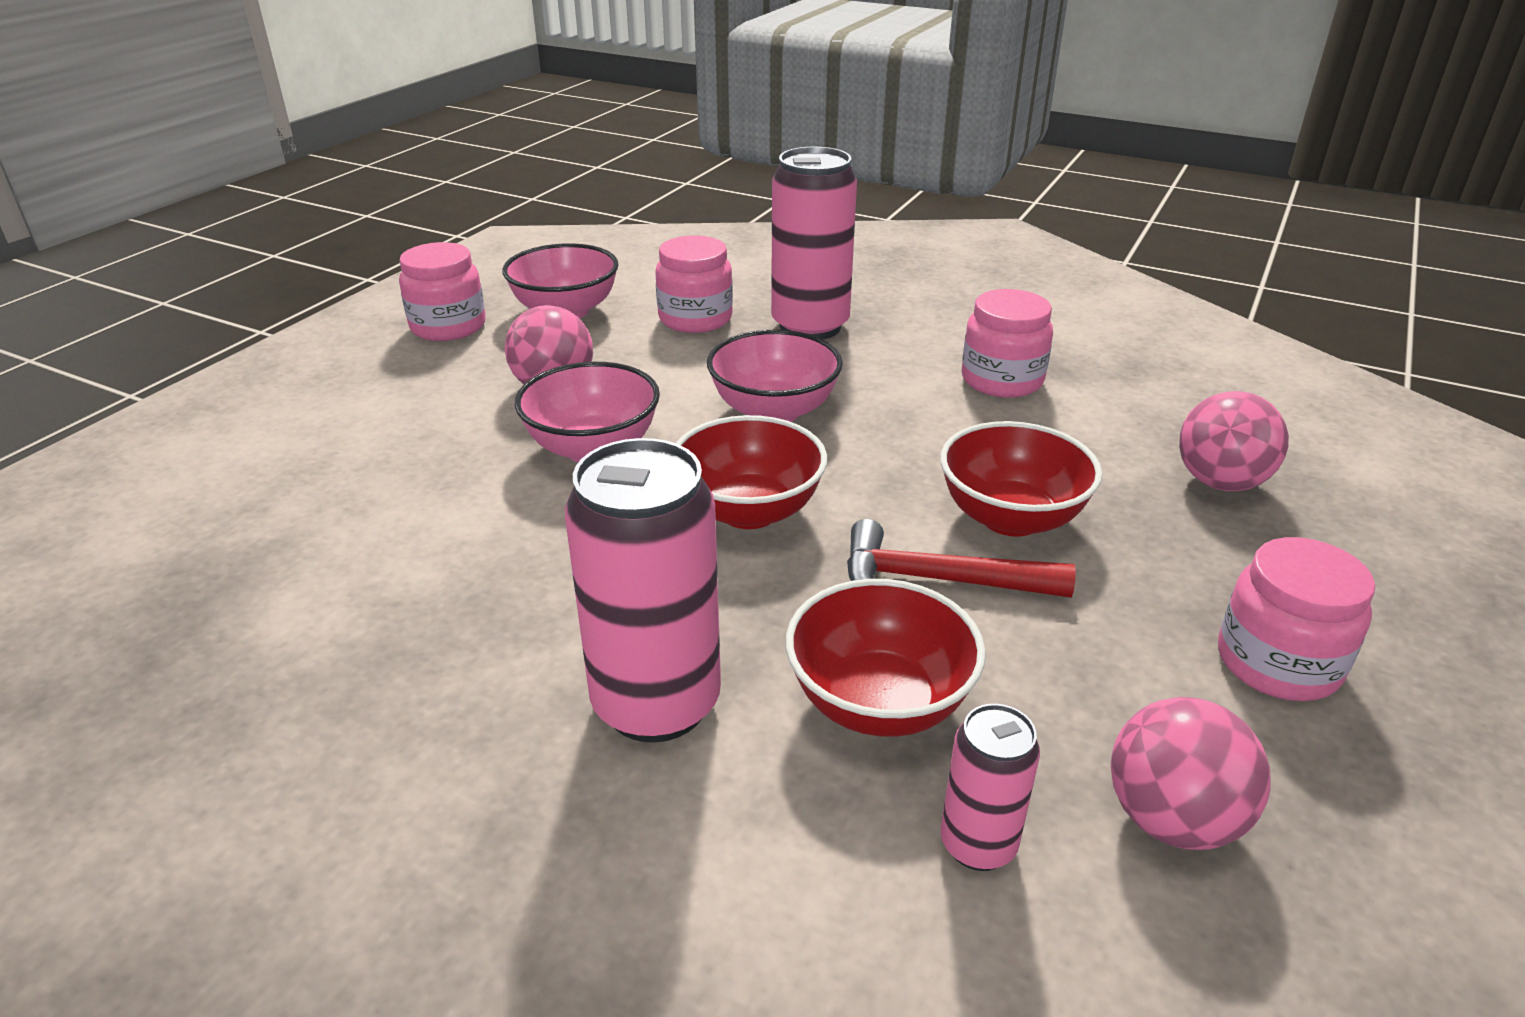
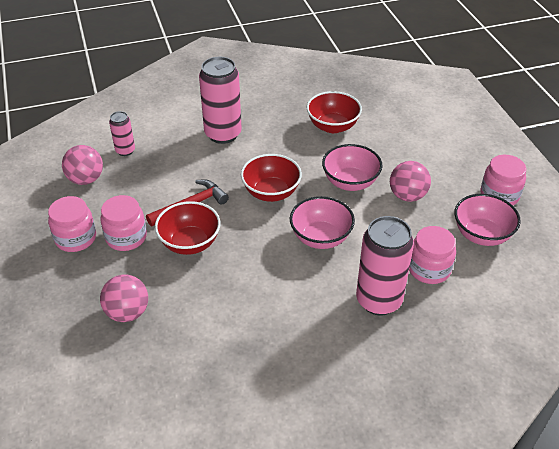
camera: 135 degrees right, 10 degrees up
(879, 702) = (173, 164): red bowl -> red bowl (332, 126)
(1002, 380) = (259, 321): pink jar -> pink jar (126, 237)

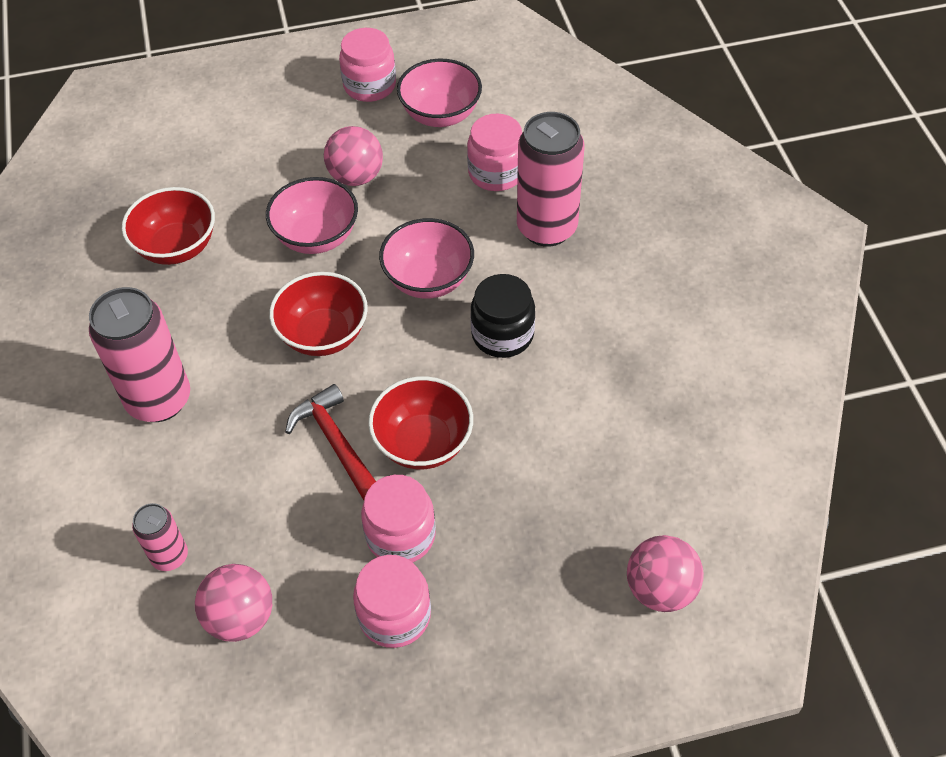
camera: 85 degrees left, 10 degrees up
(127, 312) = (560, 520): pink ball -> pink ball (660, 589)
(276, 278) = (502, 334): none -> black jar

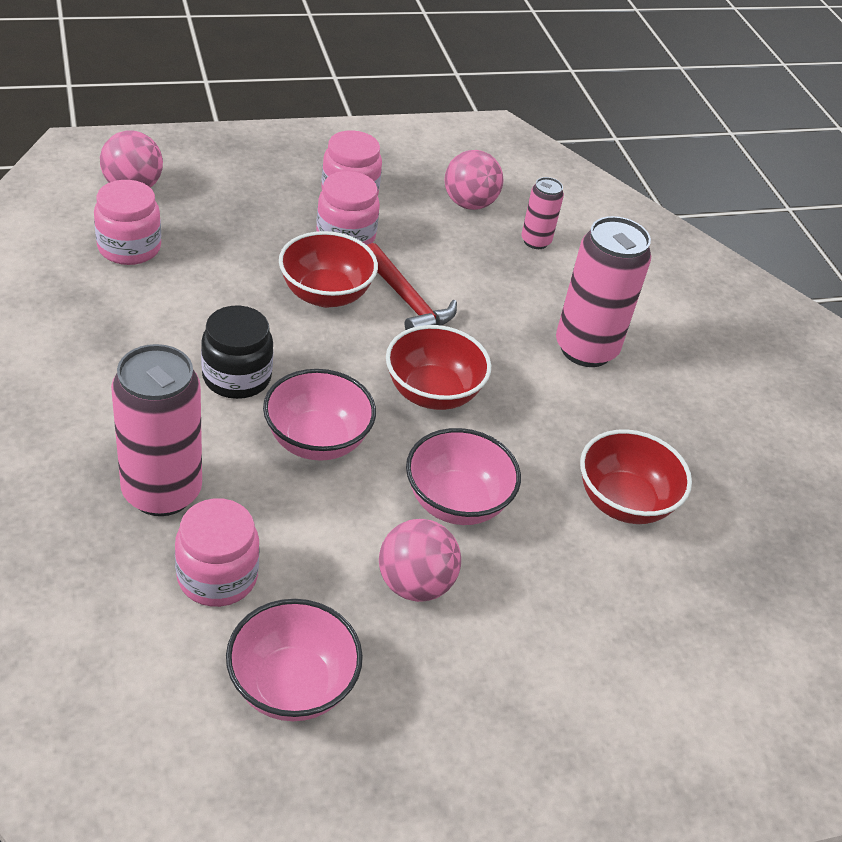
camera: 170 degrees right, 10 degrees down
(370, 85) = (408, 753): pink jar -> pink jar (129, 247)

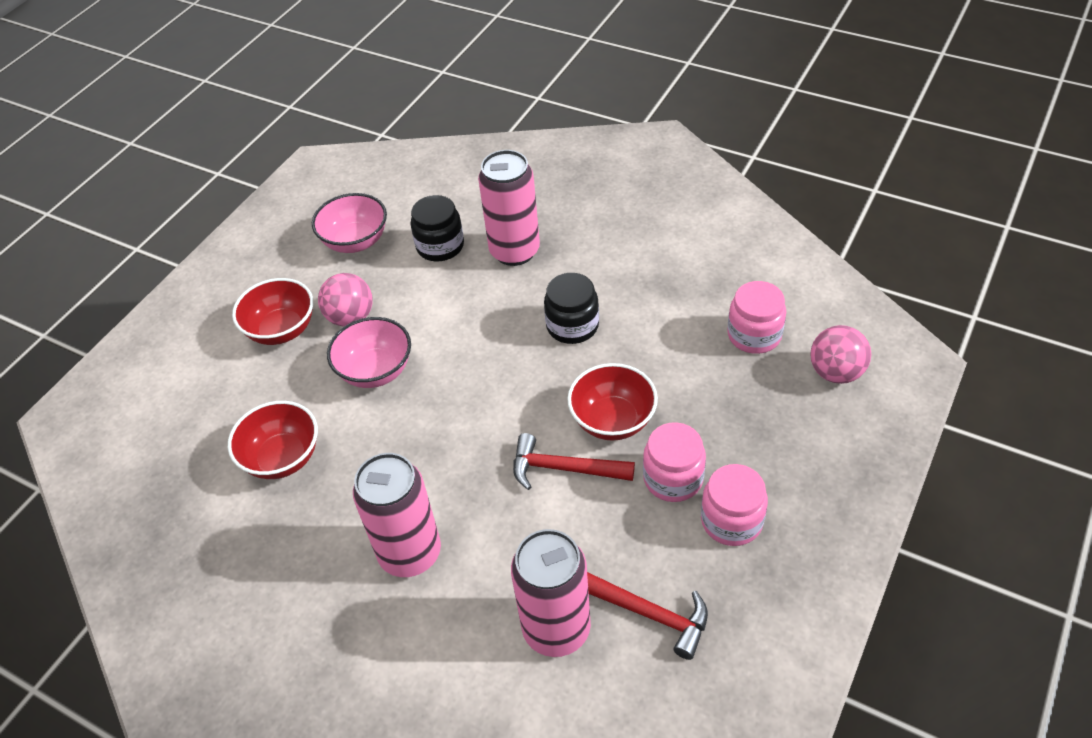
camera: 145 degrees right, 5 degrees up
(217, 576) = (440, 246): pink jar -> black jar
(317, 440) = (485, 335): pink bowl -> none
(432, 393) = (464, 419): red bowl -> red bowl (282, 330)
(469, 204) = (650, 614): pink ball -> red hammer
(535, 241) = (556, 629): pink can -> pink can, size x1.92

